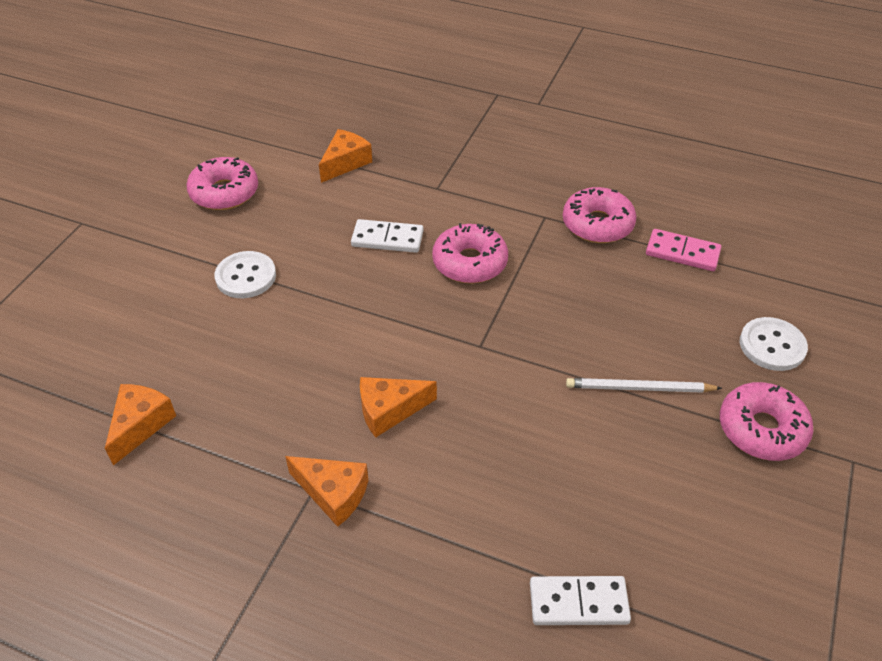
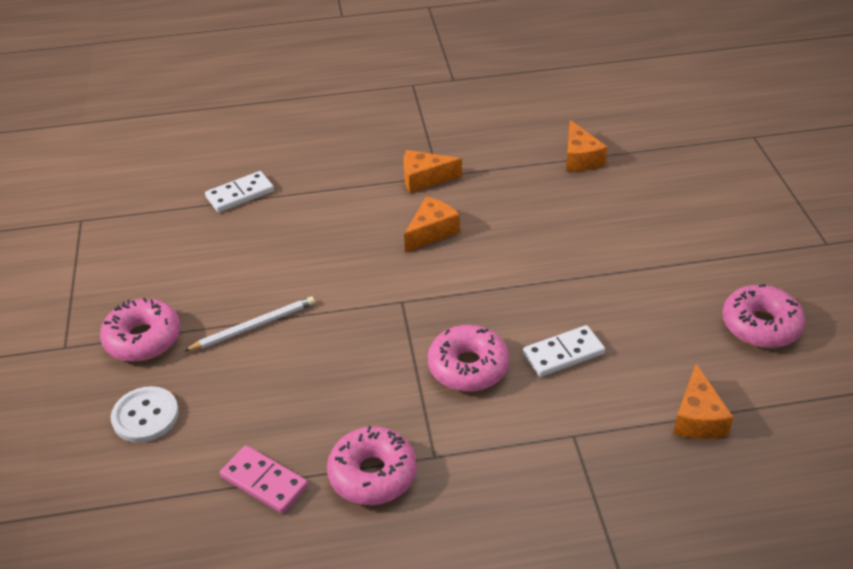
camera: 150 degrees right, 5 degrees down
(246, 276) = (639, 266): white button -> none
(682, 253) = (264, 481): pink domino -> pink domino turned 45 degrees clockwise

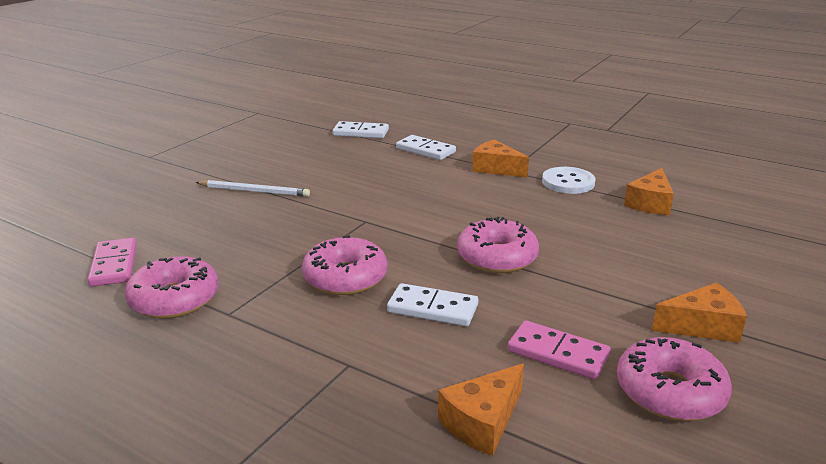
camera: 40 degrees right, 15 degrees down
(143, 339) = (190, 170): pink donut -> pink donut (497, 257)
(145, 416) = (124, 202): white button -> white button (568, 182)
(335, 187) = (425, 150): none -> white domino
(431, 231) = (452, 195): orange cheese -> orange cheese (702, 326)
(677, 338) = (558, 353): none -> pink domino

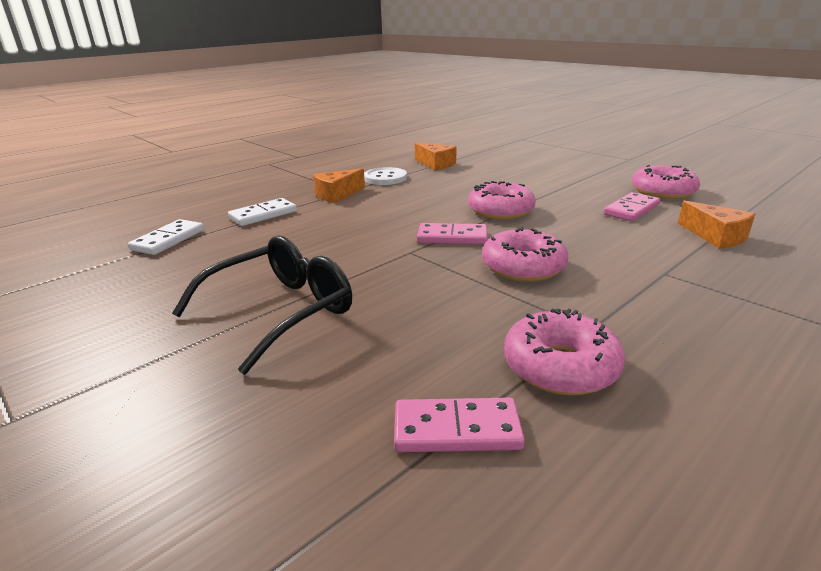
camera: 75 degrees left, 0 degrees up
(254, 191) = (281, 311): white pencil -> black glasses
(406, 237) = (452, 237): none -> pink domino
(432, 308) = (578, 238): white domino -> none
(702, 326) = (594, 176): orange cheese -> none

